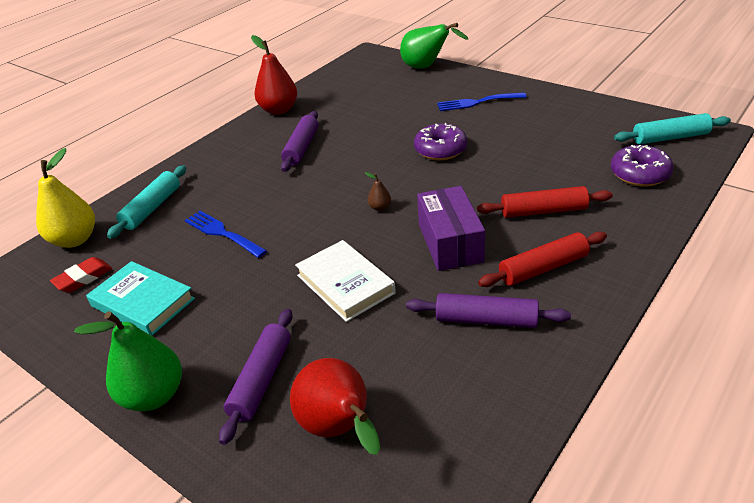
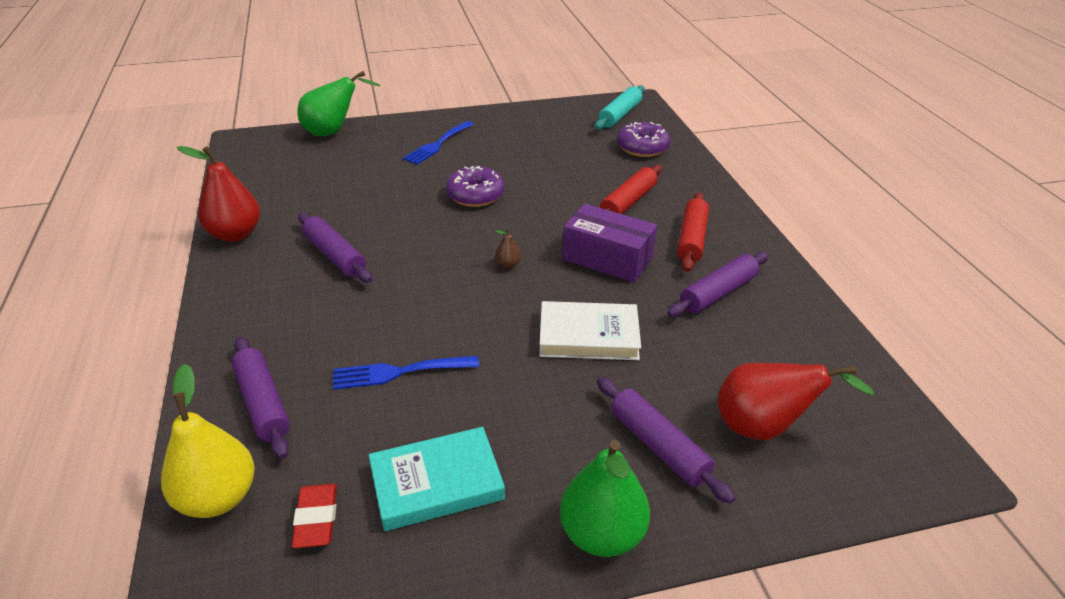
camera: 55 degrees left, 0 degrees up
(152, 208) = (263, 403): turquoise rolling pin -> purple rolling pin

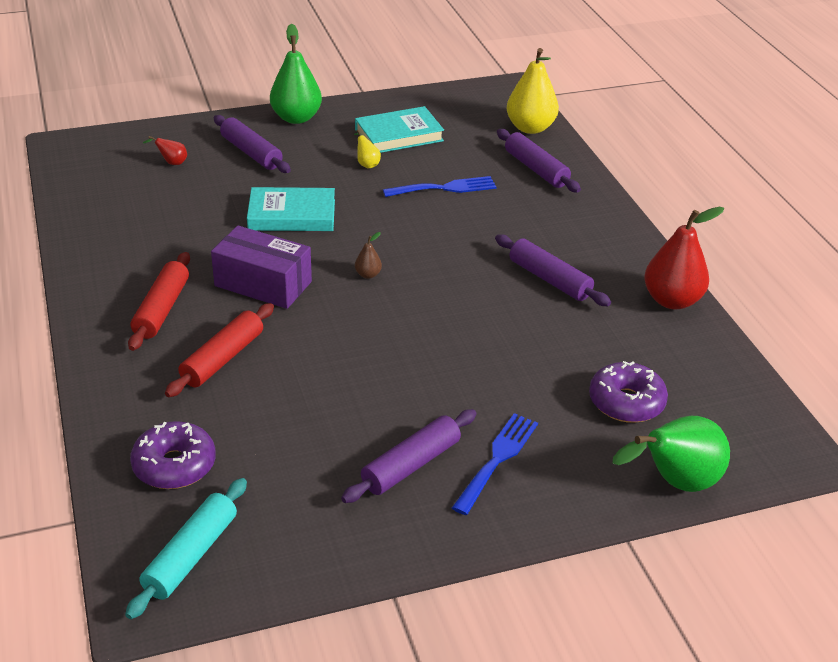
camera: 175 degrees right, 0 degrees up
(316, 519) = (466, 121): red eraser -> none
(475, 195) = (419, 363): purple donut -> purple donut (626, 402)
(493, 419) = (367, 164): none -> yellow pear
(588, 336) = (292, 215): white book -> turquoise book
(718, 293) = (160, 252): purple rolling pin -> purple rolling pin (411, 465)
(764, 427) = (172, 163): red pear -> red pear, size x0.44

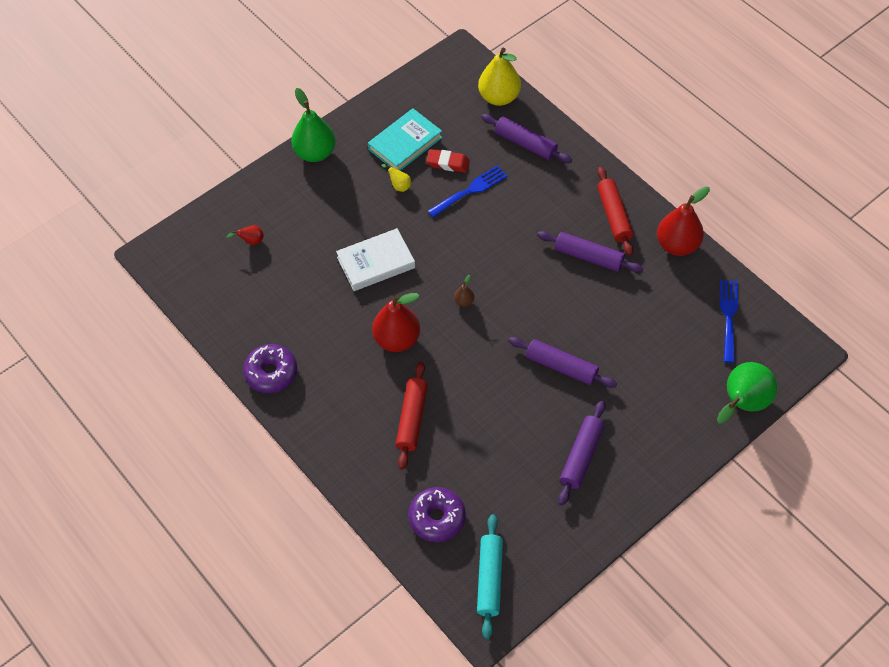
camera: 20 degrees left, 20 degrees up
(161, 309) = (342, 392): red rolling pin -> red rolling pin (613, 215)
(251, 153) = (305, 206): purple rolling pin -> purple rolling pin (561, 366)
(263, 284) = (397, 339): purple box -> red pear
(292, 215) = (376, 263): turquoise book -> white book
(435, 161) = (448, 163): none -> red eraser
(497, 459) = (630, 429): blue fork -> blue fork (728, 316)
(626, 402) = (686, 350): purple donut -> purple donut (271, 373)

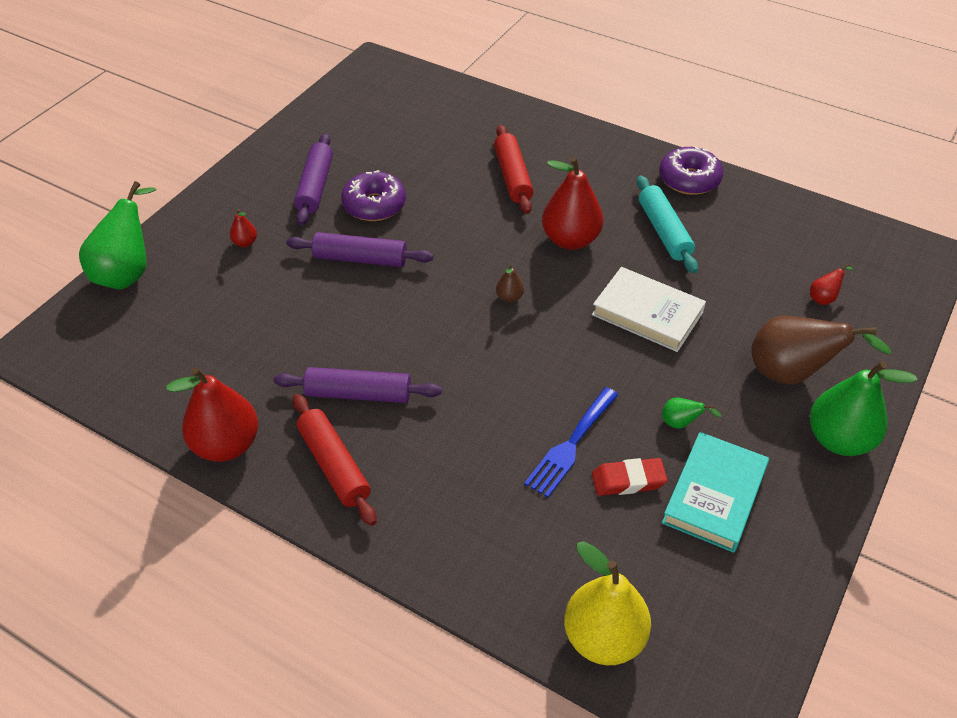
camera: 160 degrees right, 10 degrees down
(312, 197) = (791, 374): none -> brown pear
(376, 263) = (647, 313): white book -> white book turned 75 degrees clockwise
(399, 186) = (681, 423): yellow pear -> green pear
(437, 518) = (448, 114): purple donut -> purple donut (374, 205)
(490, 579) = (380, 88): turquoise rolling pin -> turquoise rolling pin (664, 231)
(525, 143) = (517, 553): purple rolling pin -> none
(648, 409) = (245, 243): none -> red pear
(728, 316) = (145, 365): blue fork -> none

